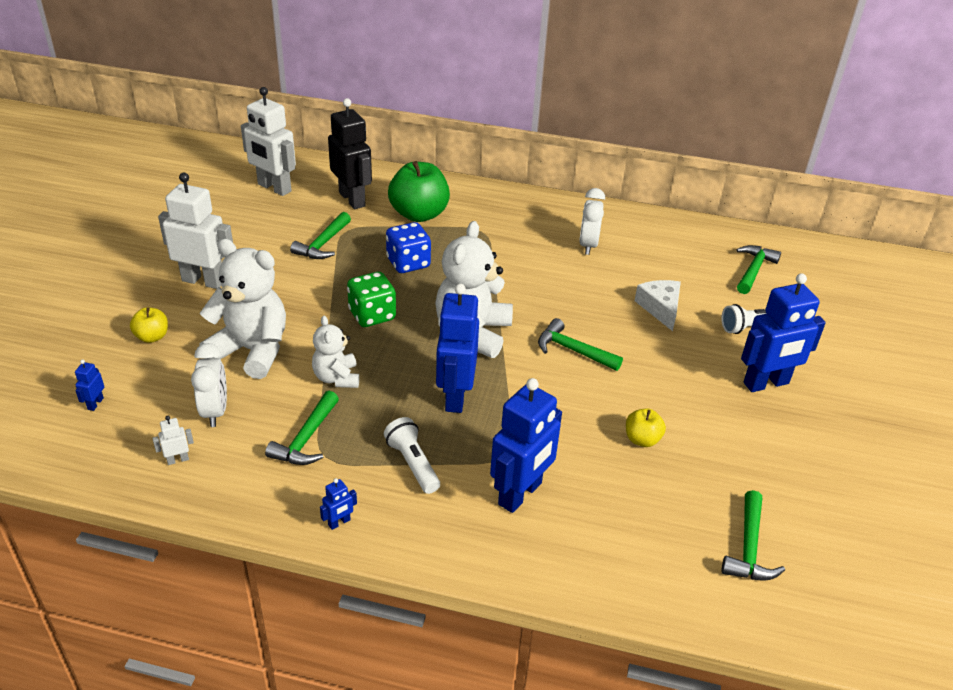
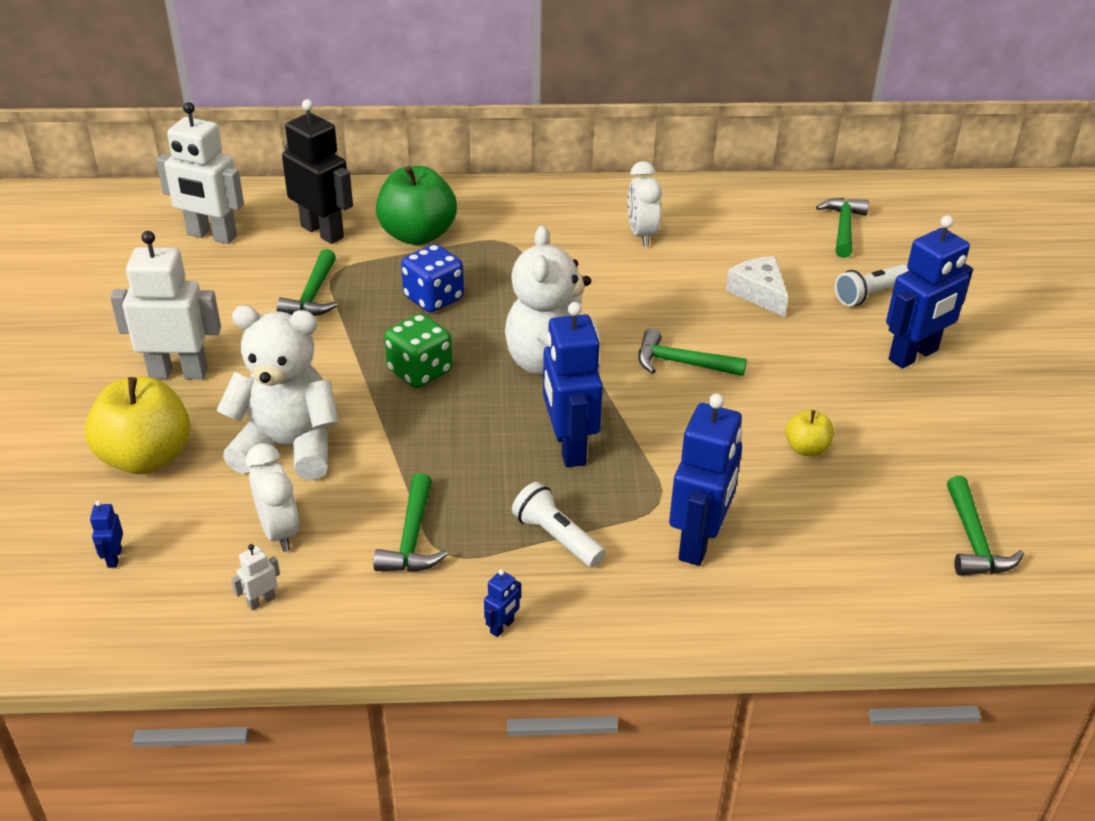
camera: 15 degrees left, 0 degrees up
(152, 337) = (146, 458): yellow apple -> yellow apple, size x2.02
(336, 378) = (413, 457): white teddy bear -> none

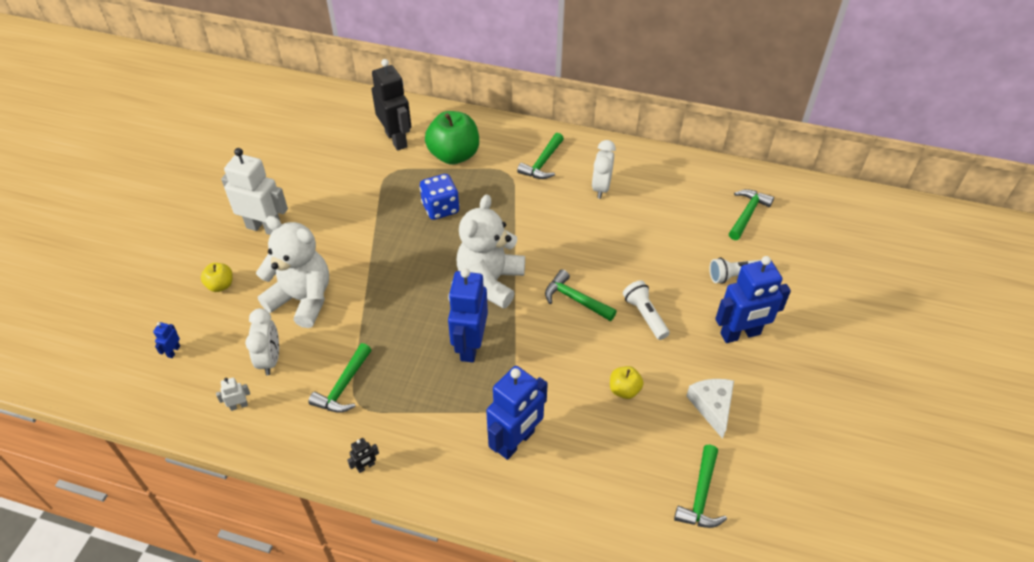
camera: 20 degrees right, 10 degrees up
(146, 458) = (220, 285): yellow apple -> yellow apple, size x0.49
(211, 236) = (328, 128): white robot -> none
(313, 295) = (368, 188): green hammer -> green hammer (542, 163)
(420, 371) = (405, 263): green dice -> none
(502, 627) = (366, 466): blue robot -> black robot
(556, 537) = (429, 411): white flashlight -> white flashlight (645, 315)
(759, 293) = (657, 255): white cheese -> white cheese (712, 406)

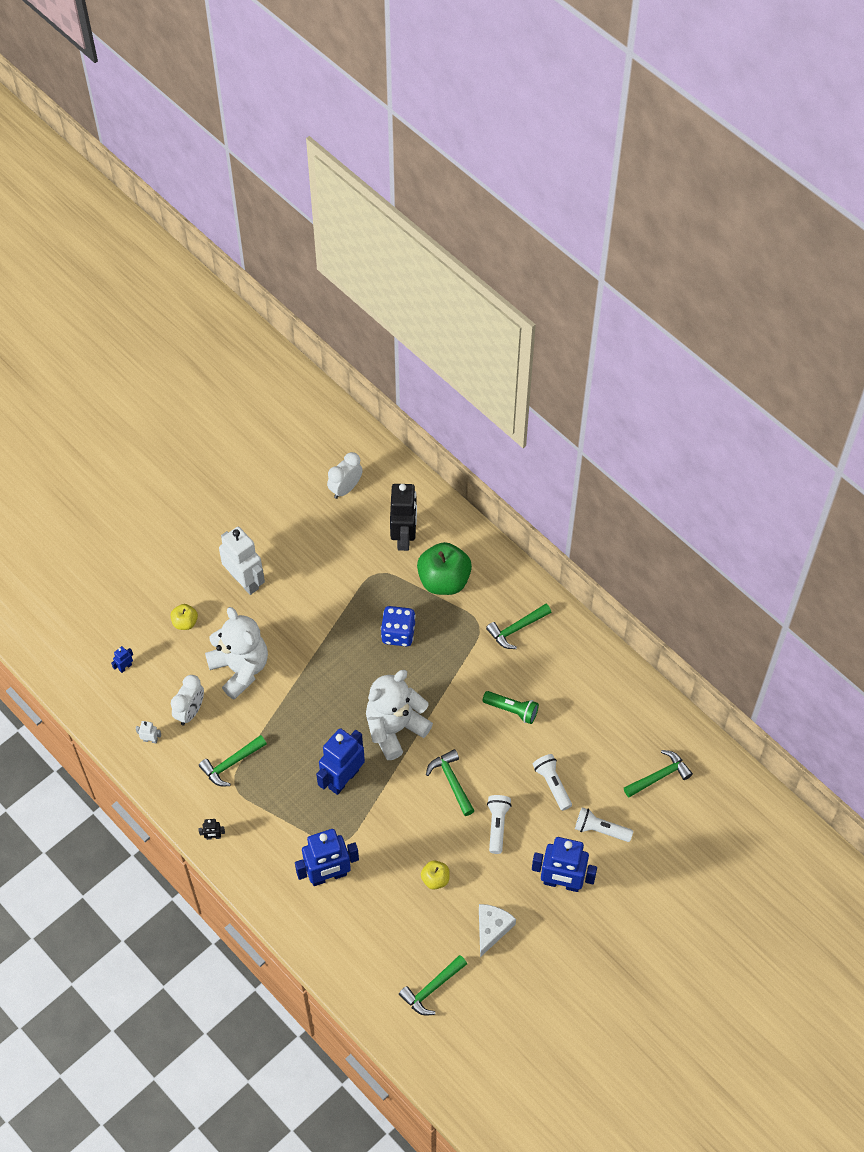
camera: 30 degrees right, 10 degrees up
(585, 221) = (512, 710): none -> green flashlight
(601, 188) = (550, 682): white clock -> white clock (345, 489)
(666, 260) = (552, 784): none -> white flashlight

